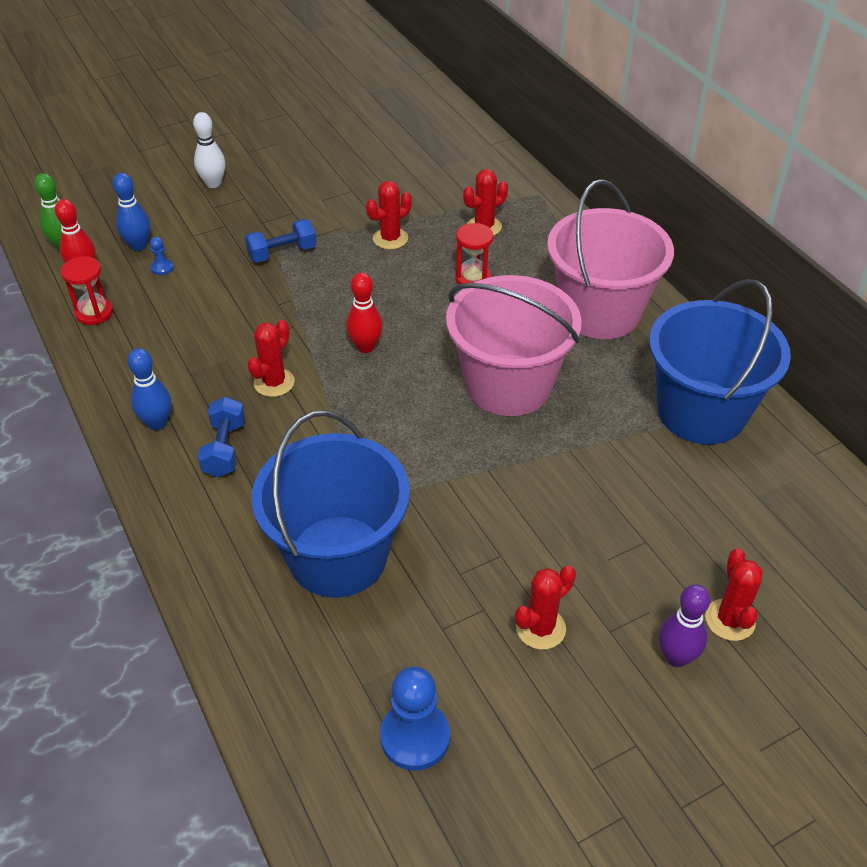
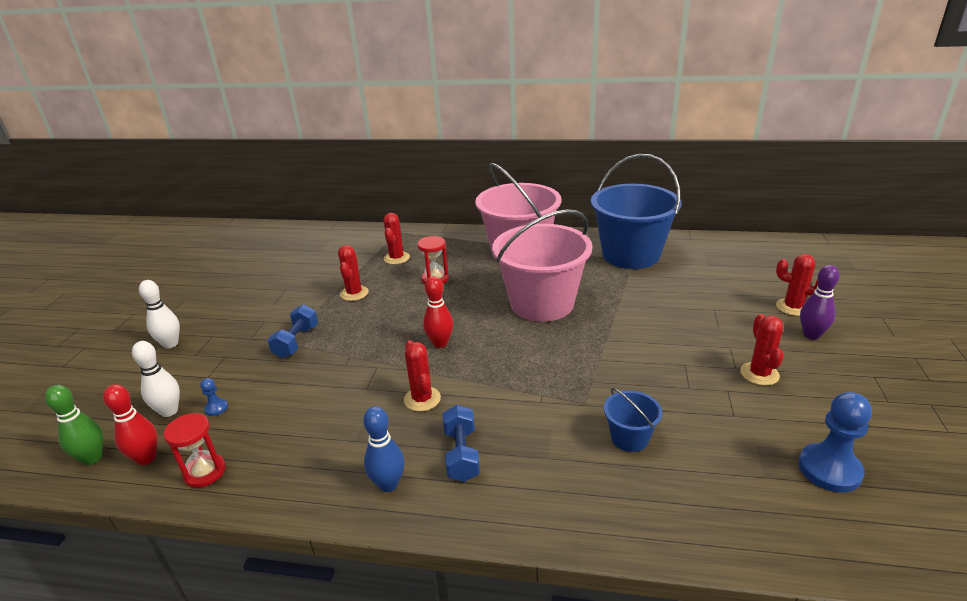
camera: 50 degrees left, 15 degrees down
(138, 245) = (169, 411): blue bowling pin -> white bowling pin
(224, 449) = (461, 454): blue dumbbell -> blue dumbbell turned 45 degrees clockwise
(338, 556) = (629, 438): blue bucket -> blue bucket, size x0.44

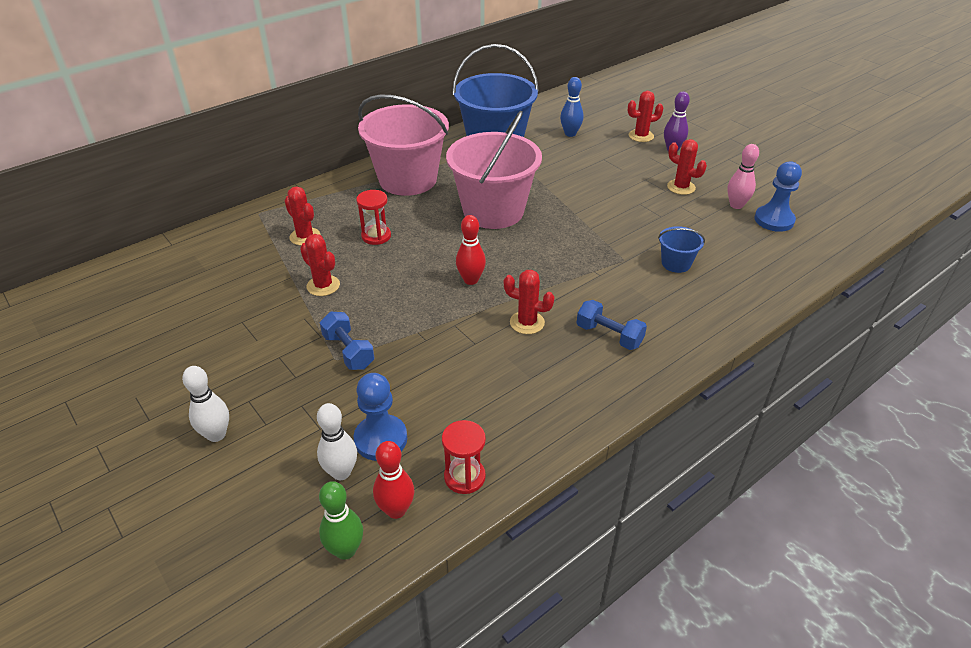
camera: 50 degrees left, 10 degrees up
(216, 408) = (381, 439): blue pawn -> blue pawn, size x2.16
(388, 484) = (598, 383): blue bowling pin -> blue bowling pin (570, 134)
(801, 426) = (736, 205): none -> pink bowling pin

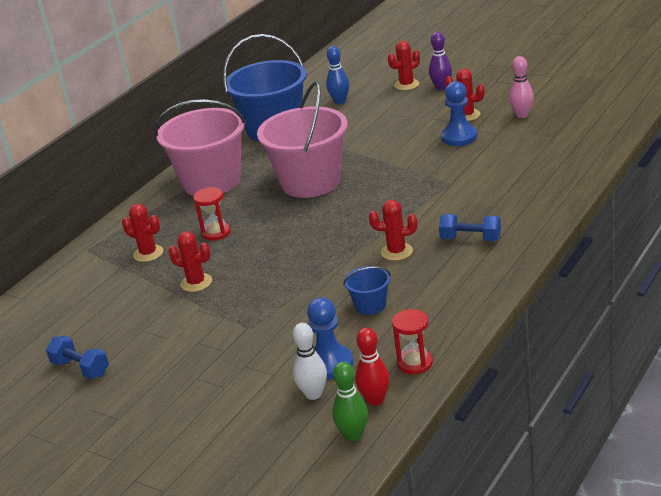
camera: 15 degrees left, 10 degrees down
(216, 434) = (187, 407): white bowling pin -> none
(348, 351) = (257, 319): blue dumbbell -> blue dumbbell (81, 368)
(471, 280) = (327, 238): red bowling pin -> none
(676, 263) = (495, 172): blue bucket -> blue bucket (370, 305)
(774, 220) = (559, 117): blue pawn -> blue pawn (459, 137)

